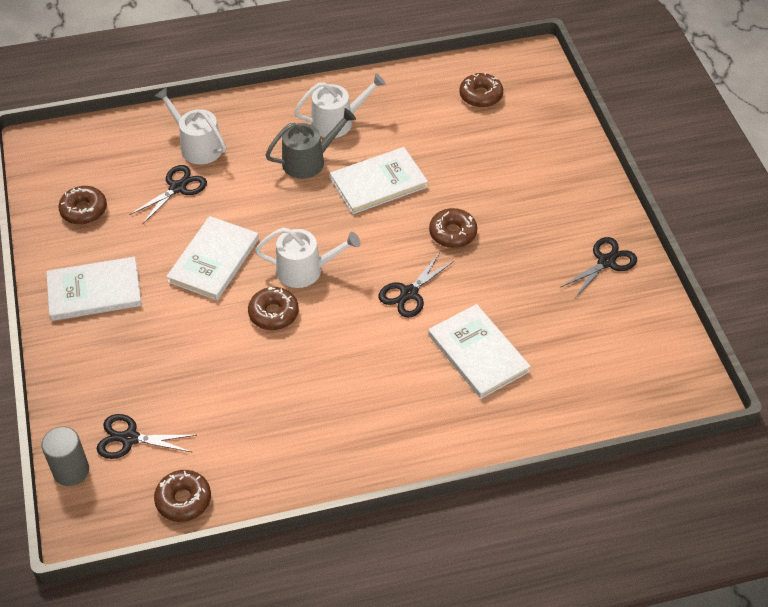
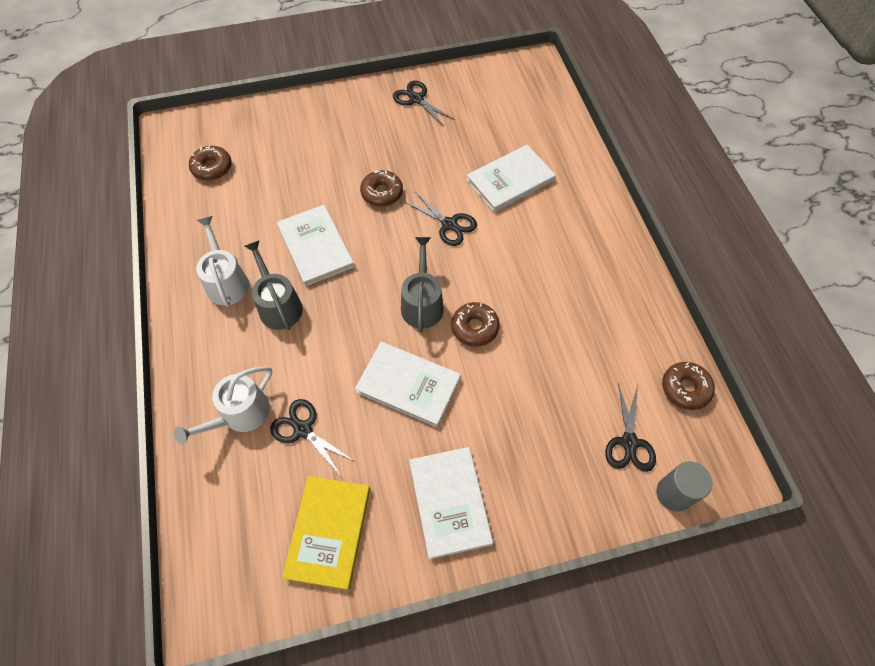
camera: 90 degrees left, 10 degrees up
(84, 210) = (328, 532): brown donut -> yellow book
(305, 270) = (422, 303): white watering can -> grey watering can

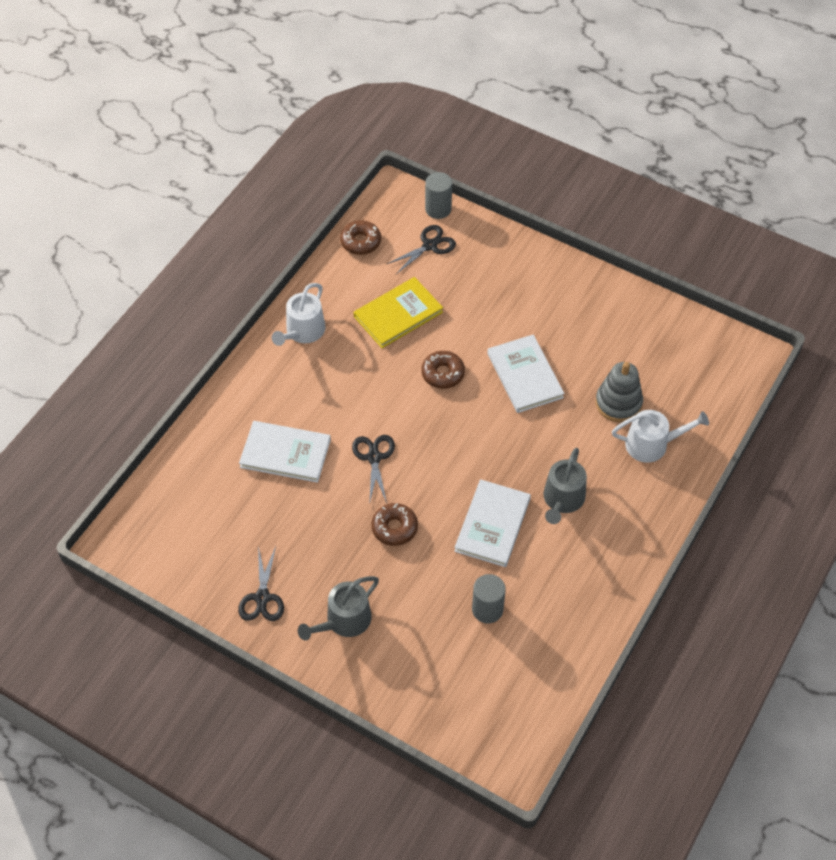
camera: 135 degrees left, 5 degrees down
(212, 168) = (511, 679): brown donut -> none
(226, 281) = (586, 552): white watering can -> white watering can (303, 331)
(266, 193) = (487, 609): none -> grey cylinder
(303, 429) = (618, 403): black scissors -> grey stacking toy
(328, 532) = (651, 338): yellow book -> yellow book (398, 314)
(422, 303) = (459, 417): grey watering can -> grey watering can (344, 621)
(449, 502) = (566, 299): white book -> none

